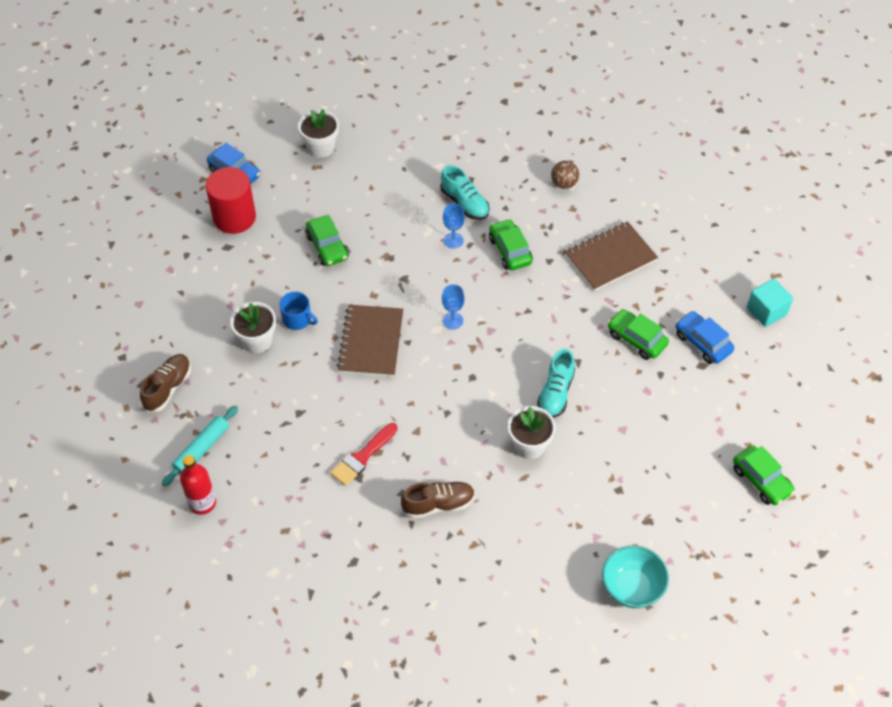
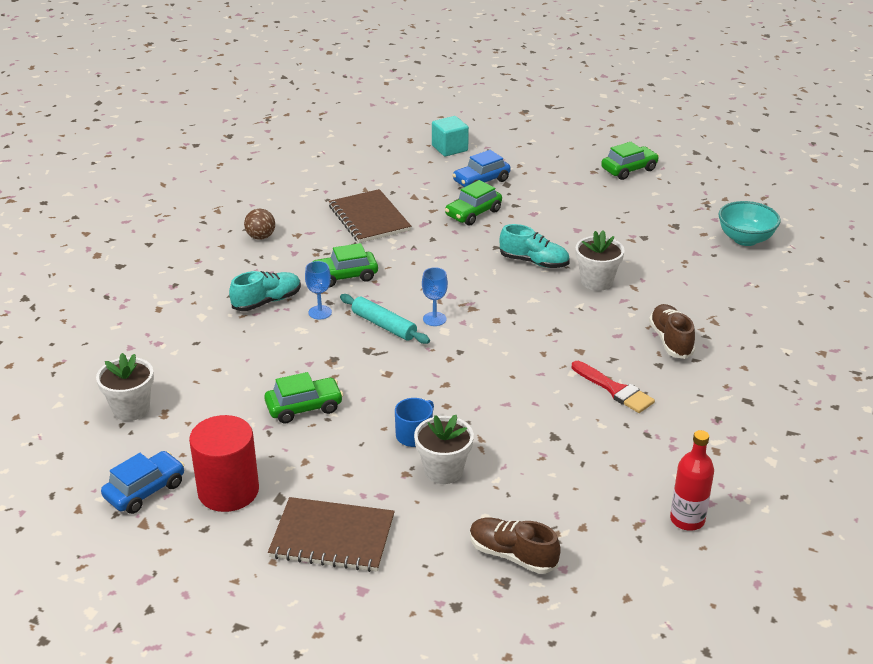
camera: 85 degrees left, 20 degrees down
(201, 449) = (608, 521): turquoise rolling pin -> turquoise rolling pin (384, 325)
(371, 342) = (457, 378): brown notebook -> brown notebook (332, 537)

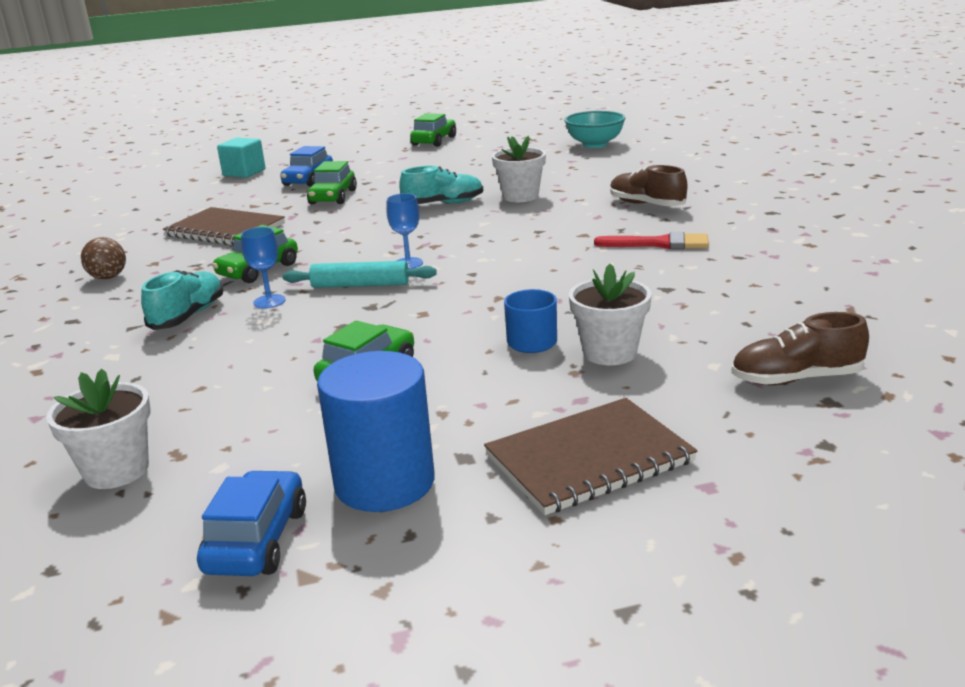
camera: 35 degrees left, 10 degrees down
(228, 491) = (384, 482): red cylinder -> blue cylinder
(687, 520) = (880, 289): red bottle -> none

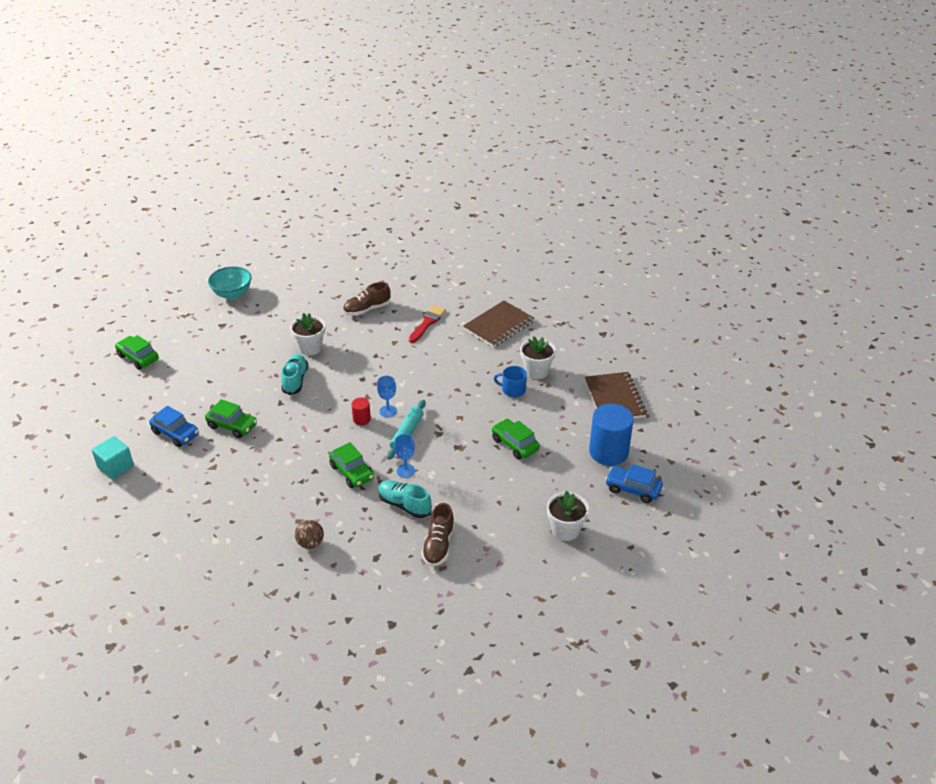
camera: 75 degrees left, 15 degrees up
(225, 230) = (258, 484): brown notebook -> brown notebook (498, 325)
(380, 252) = (361, 419): none -> red cylinder
(796, 379) = (583, 334): brown shoe -> brown shoe (438, 545)

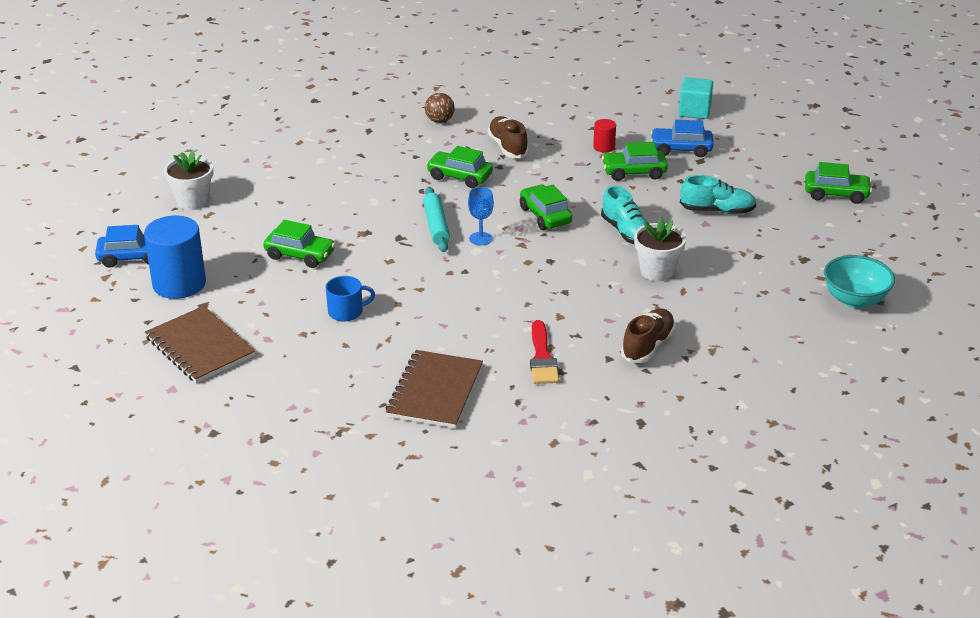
camera: 150 degrees right, 5 degrees down
(329, 413) = (545, 215): none -> green car
(361, 419) = (502, 222): red cylinder -> red cylinder (604, 147)
(404, 505) = (378, 170): turquoise shoe -> turquoise shoe (717, 211)
(405, 471) = (404, 195): blue goblet -> none
(438, 545) = (316, 154): brown shoe -> brown shoe (508, 147)
(536, 371) = (331, 345): white flower pot -> none

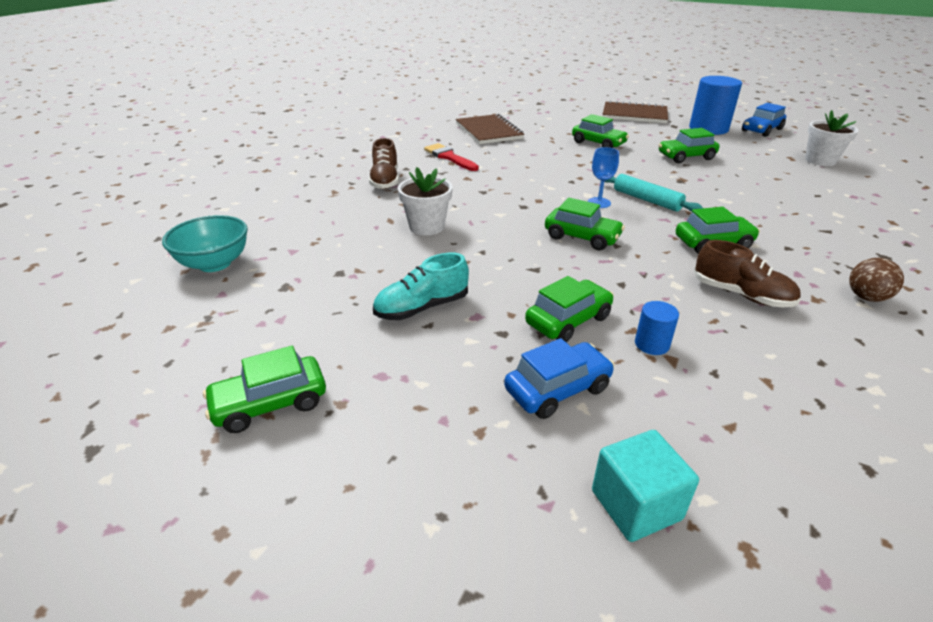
camera: 145 degrees right, 0 degrees up
(346, 312) = (598, 143): blue mug -> green car
(604, 147) = (652, 344): red cylinder -> blue cylinder
(626, 232) = (491, 249): turquoise shoe -> none

